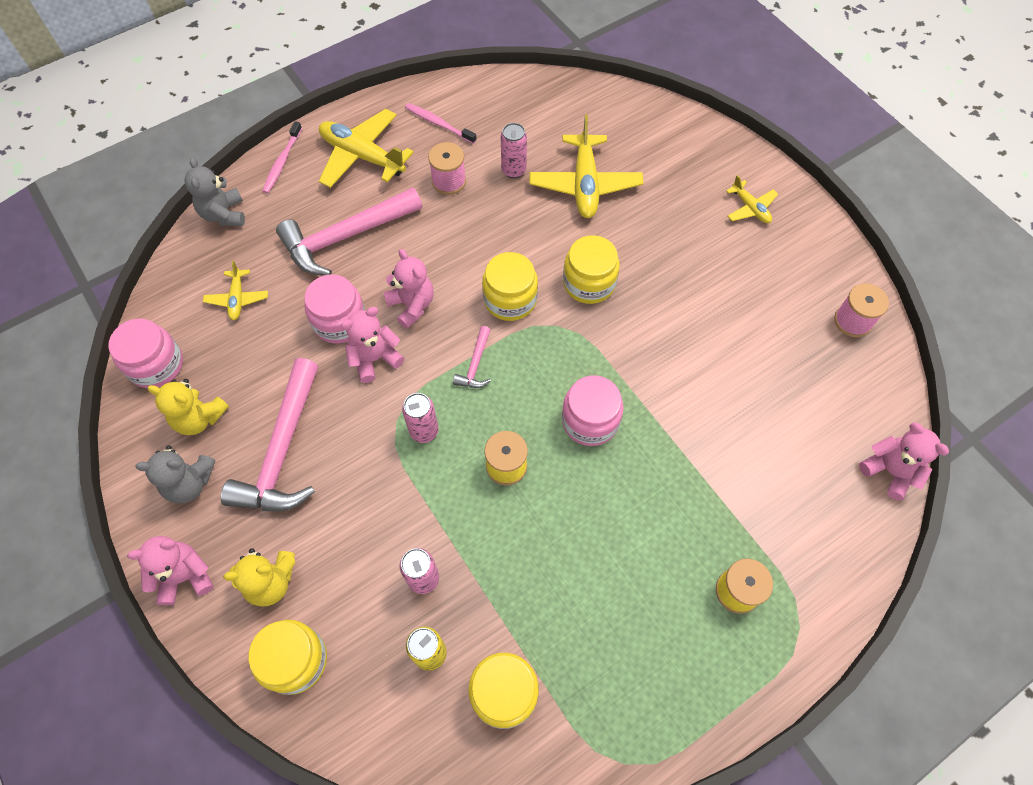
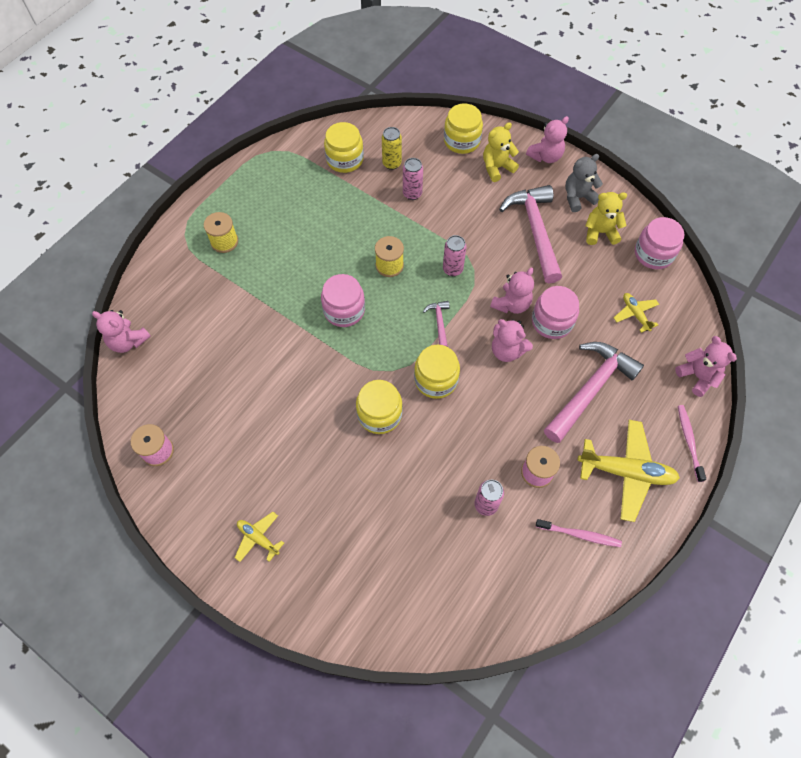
camera: 160 degrees right, 0 degrees up
(224, 214) = (697, 376): grey teddy bear -> pink teddy bear
(585, 184) = (416, 512): yellow plane -> none

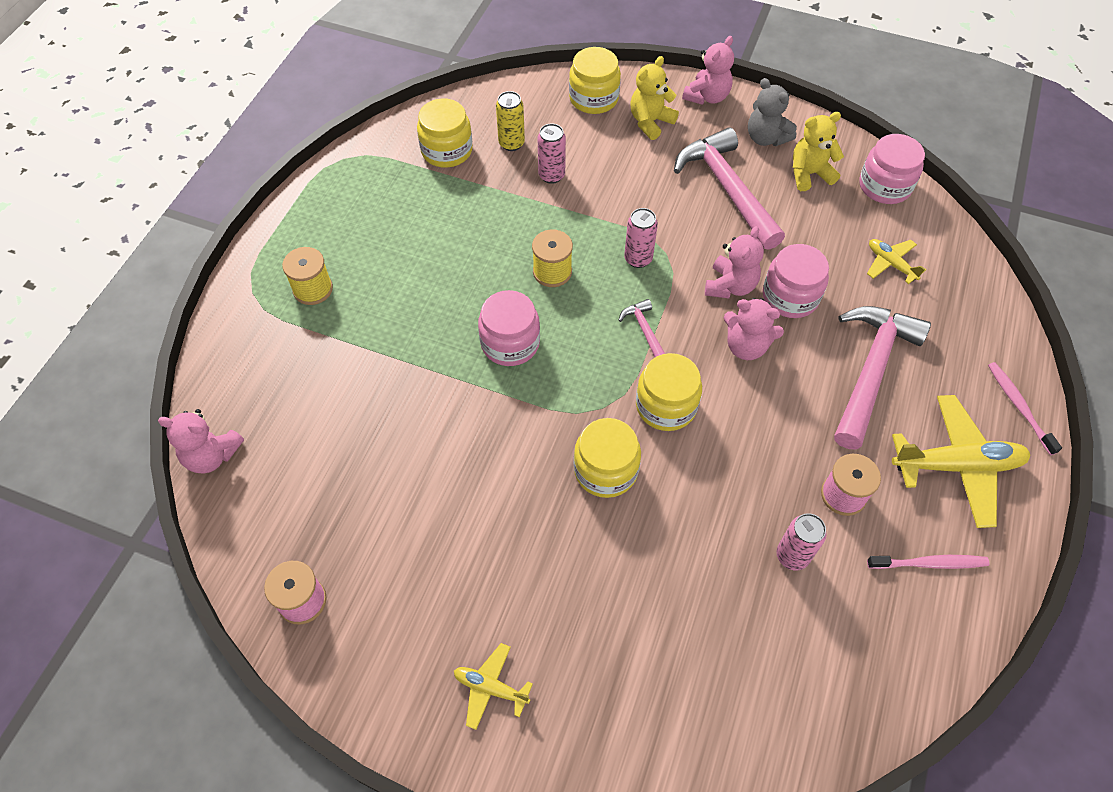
camera: 15 degrees left, 5 degrees down
(578, 198) = (766, 138): grey teddy bear -> grey teddy bear turned 90 degrees counterclockwise
(697, 376) = (997, 323): pink teddy bear -> none

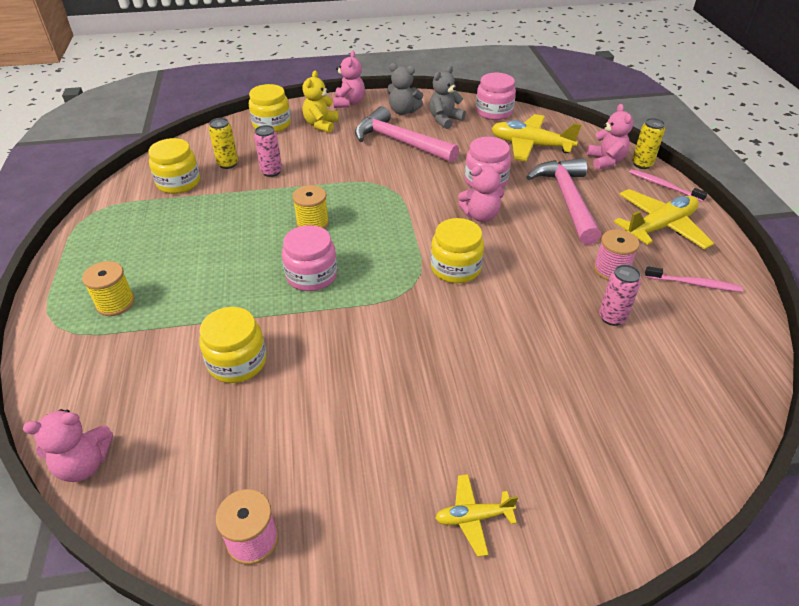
camera: 30 degrees left, 15 degrees down
(605, 470) = (444, 323): yellow jar -> yellow jar (237, 362)
(638, 259) = (369, 195): pink can -> none
(644, 330) = (405, 232): pink hammer -> none
(730, 286) = (443, 189): pink teddy bear -> pink teddy bear (605, 161)
(809, 174) = (444, 120): yellow teddy bear -> grey teddy bear
(890, 264) = (530, 145): yellow plane -> yellow plane, size x1.90
(929, 563) = (694, 284): pink toothbrush -> pink toothbrush turned 45 degrees clockwise
(1019, 359) = (642, 164): none -> yellow can

